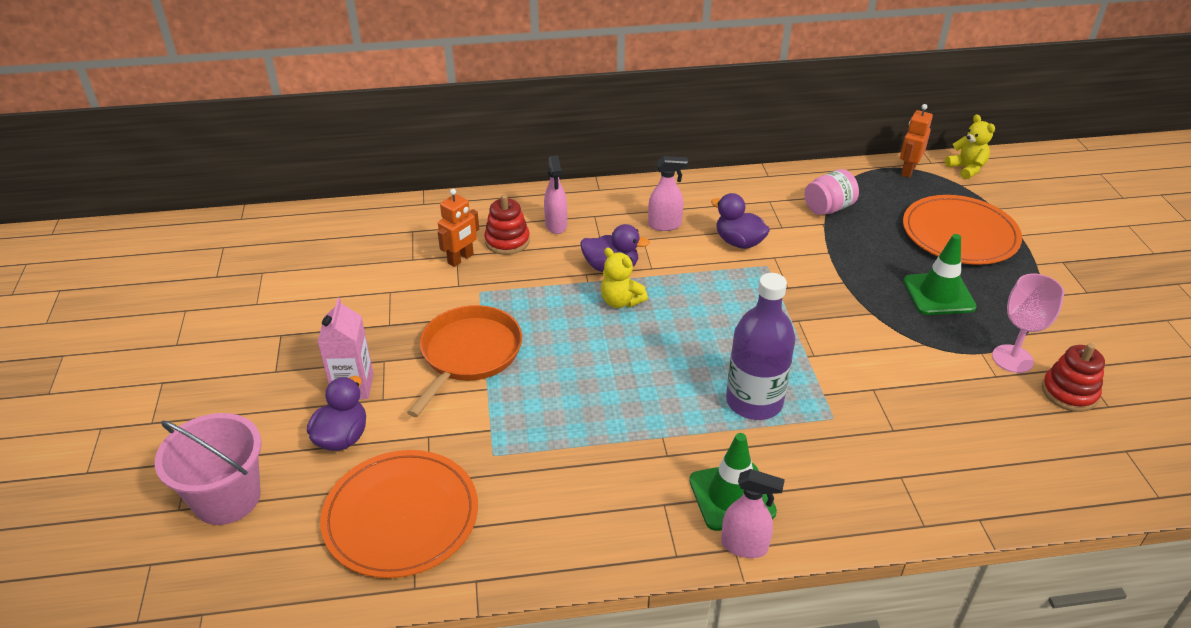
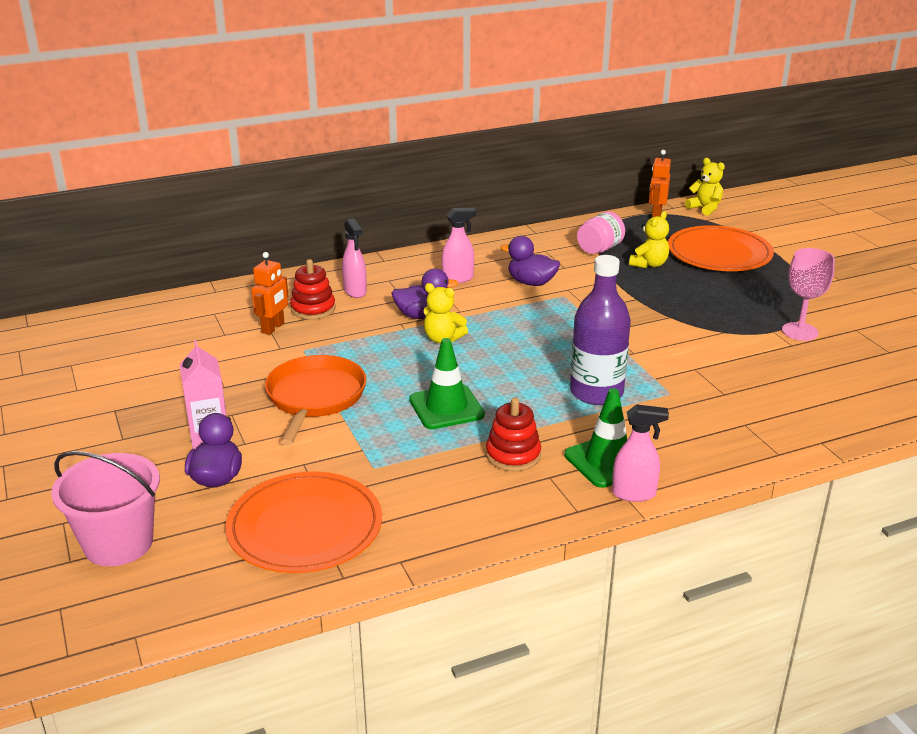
camera: 15 degrees left, 10 degrees down
(875, 237) = (649, 264): none -> yellow teddy bear
(939, 294) = (720, 296): green traffic cone -> green traffic cone (446, 407)
(1069, 392) = (854, 347): red stacking toy -> red stacking toy (513, 455)

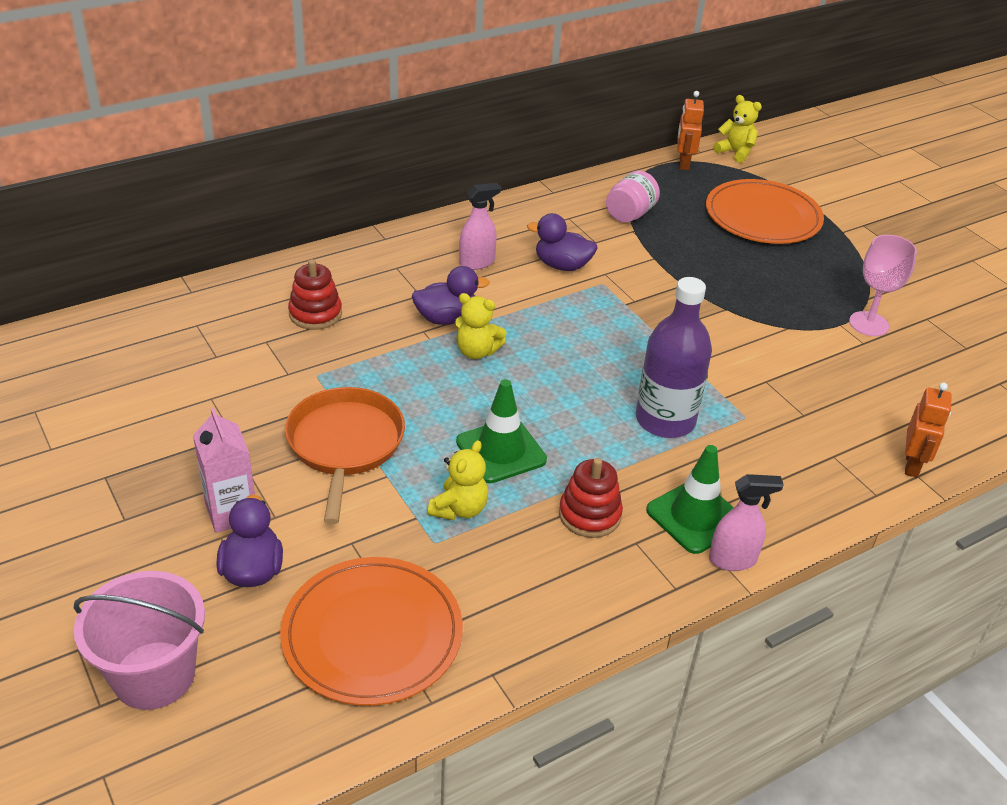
camera: 10 degrees left, 10 degrees up
(273, 328) = (273, 344): orange robot -> orange robot (912, 465)
(355, 291) = (360, 286): pink spray bottle -> none
(649, 264) = (689, 235): yellow teddy bear -> yellow teddy bear (459, 509)

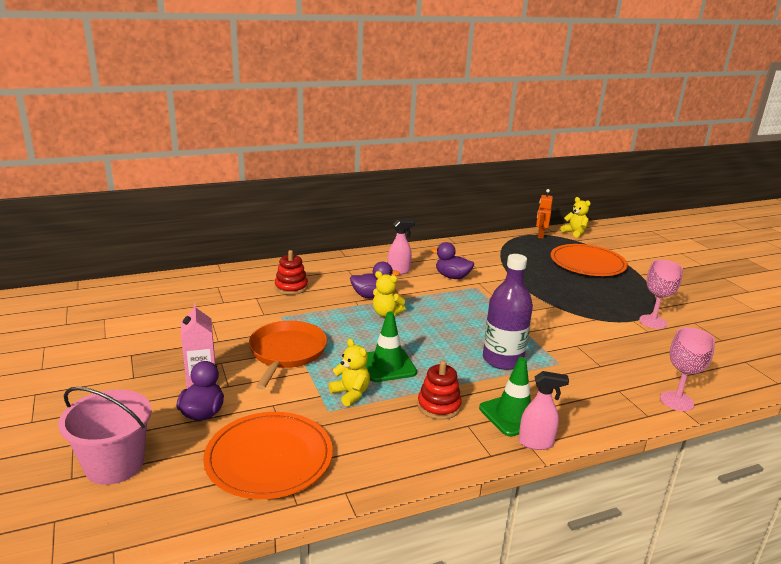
camera: 10 degrees right, 15 degrees down
(459, 509) = (350, 394): yellow teddy bear -> yellow teddy bear turned 75 degrees counterclockwise
(630, 214) = (501, 256): pink jar -> none
(912, 465) = (676, 401): orange robot -> pink goblet

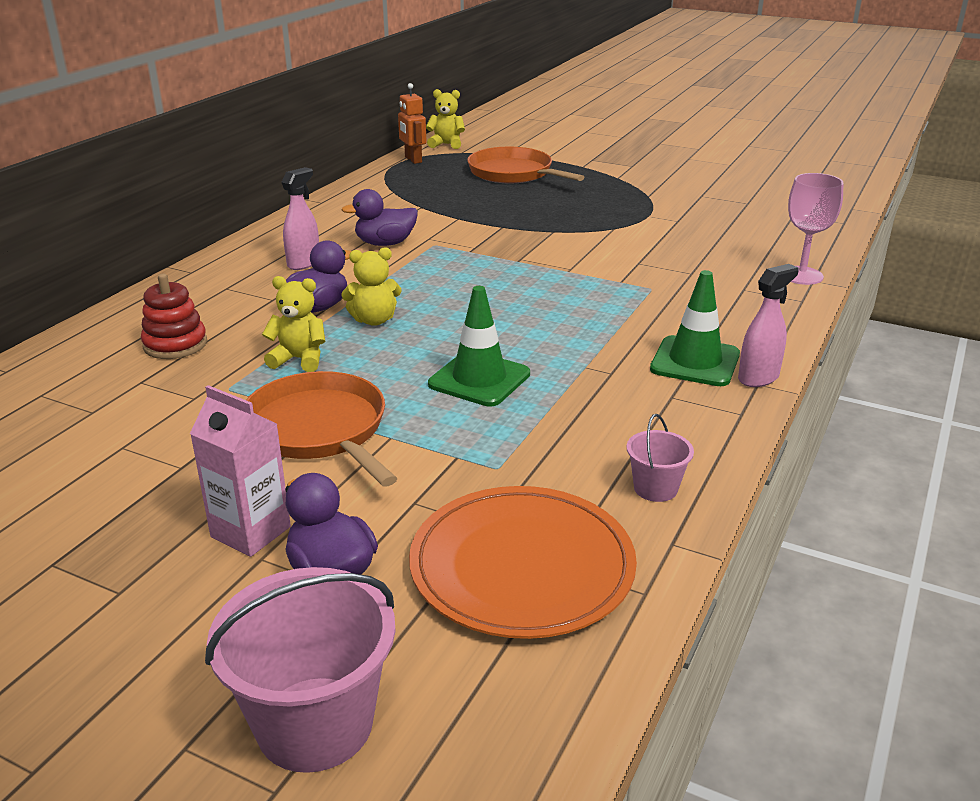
camera: 40 degrees left, 5 degrees up
(350, 394) = (491, 434): yellow teddy bear -> yellow teddy bear (299, 359)
(381, 463) = (655, 488): none -> pink bucket
(439, 406) = (611, 393): red stacking toy -> none
(502, 360) = (593, 311): purple bottle -> none
(587, 263) = (513, 173): orange plate -> orange pan
(652, 322) = (667, 209): pink goblet -> none

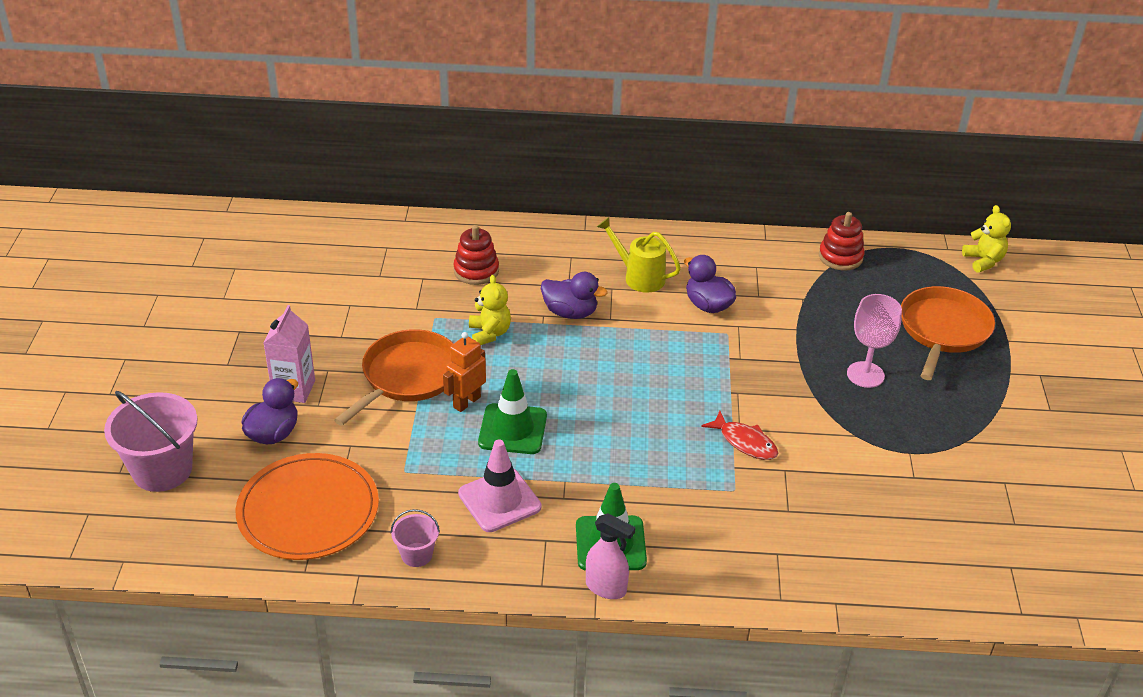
camera: 65 degrees right, 10 degrees up
(304, 263) = (639, 277): pink spray bottle -> yellow watering can
(374, 320) = (568, 347): yellow teddy bear -> none
(382, 183) = (840, 257): none -> red stacking toy
(413, 160) = (918, 254): orange robot -> orange robot (466, 402)
(590, 270) = (745, 442): none -> red fish
(592, 411) = (499, 500): none -> pink traffic cone
(801, 275) = (841, 592): pink goblet -> pink goblet (865, 374)

